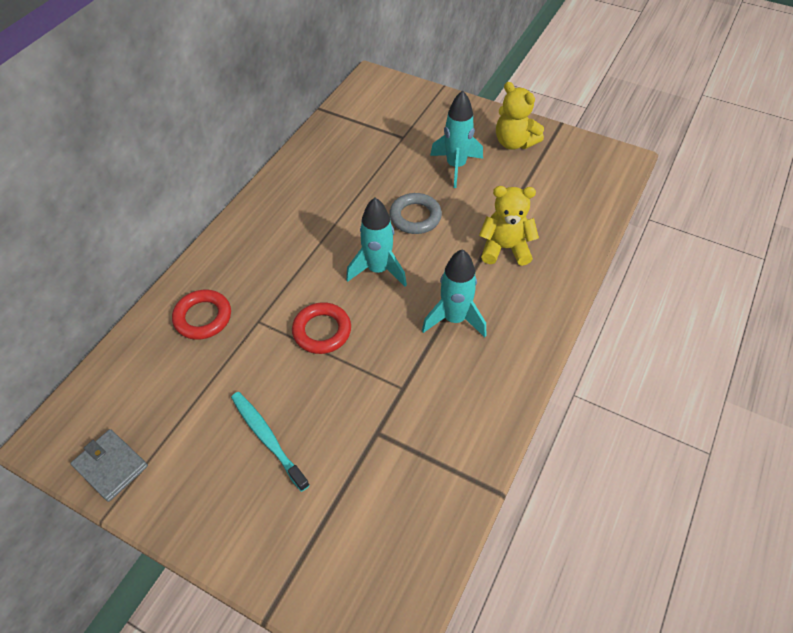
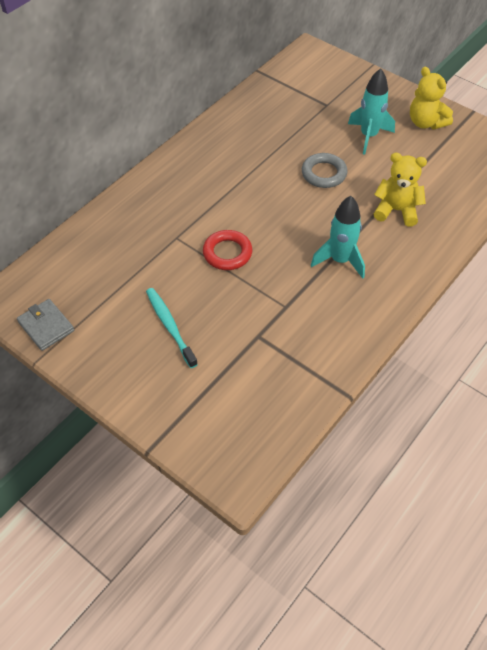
camera: 10 degrees right, 0 degrees up
(203, 317) = (132, 228): red ring -> none
(378, 270) = (283, 212): turquoise rocket -> none

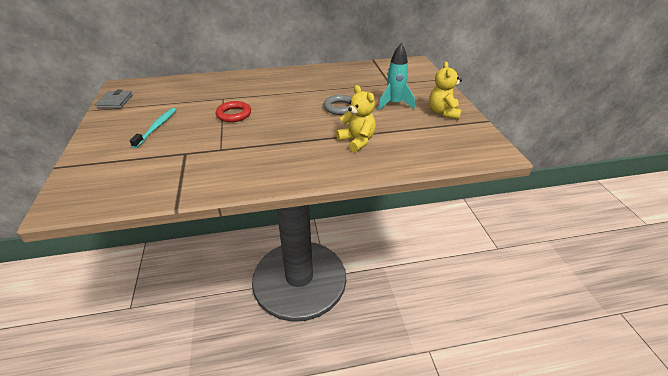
camera: 40 degrees right, 15 degrees down
(340, 260) = (284, 146): turquoise rocket -> none

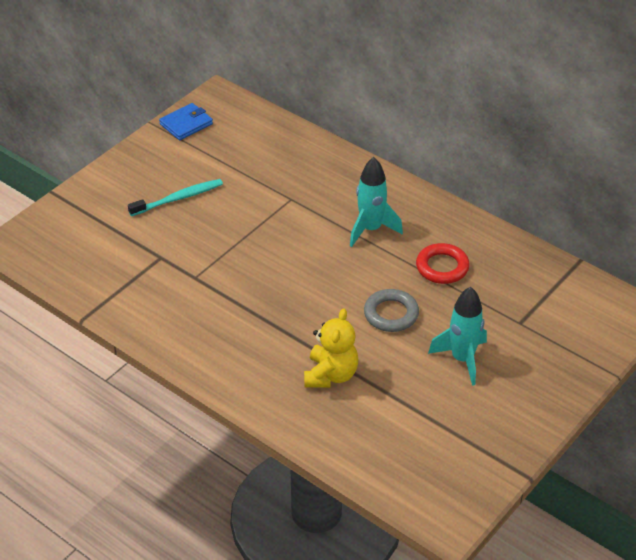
camera: 50 degrees right, 5 degrees up
(115, 101) = (186, 124): grey wallet -> blue wallet
(234, 114) = (268, 235): red ring -> red ring (442, 267)
(279, 89) = (371, 229): none -> turquoise rocket
(443, 113) = (496, 420): yellow teddy bear -> none

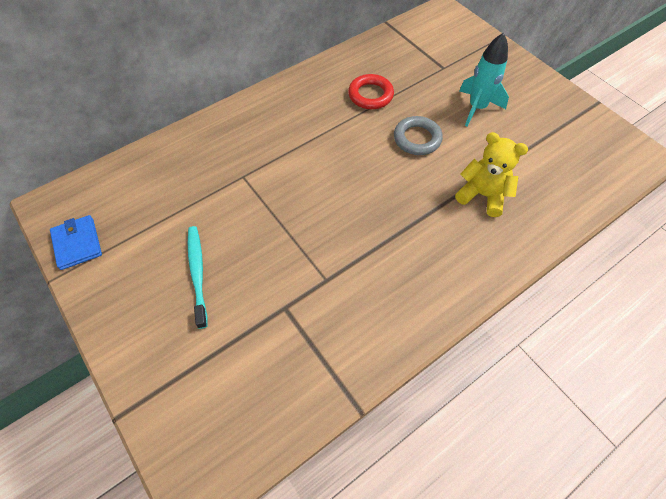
camera: 75 degrees left, 15 degrees up
(371, 229) = (308, 128): turquoise rocket -> none

